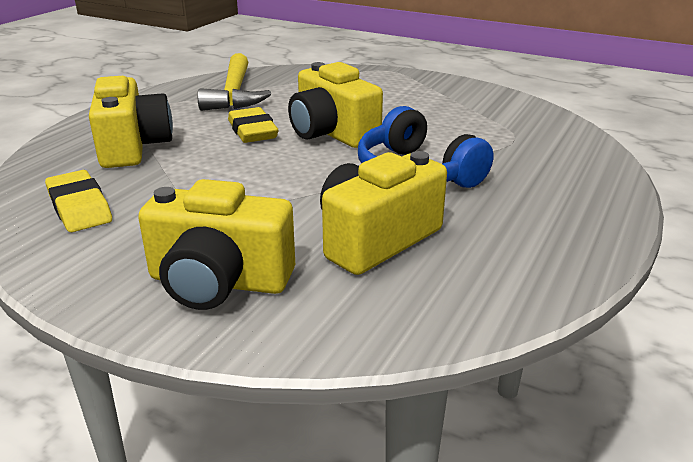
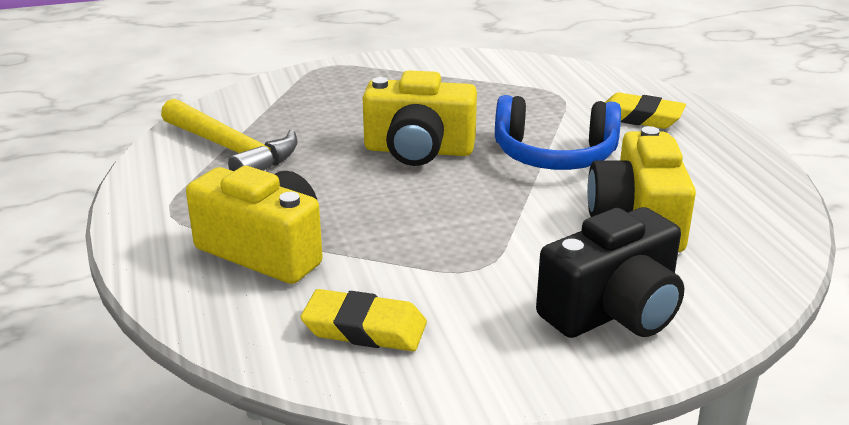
camera: 45 degrees left, 0 degrees up
(219, 282) = (613, 311): yellow camera -> black camera
(253, 131) = (345, 180): yellow eraser -> yellow eraser (640, 117)

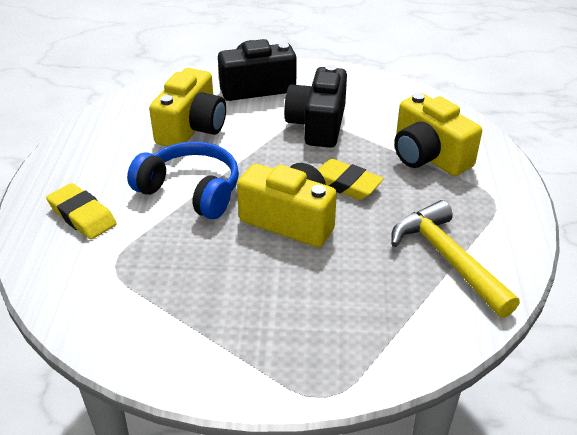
camera: 160 degrees left, 10 degrees up
(364, 328) = (383, 103): yellow eraser -> yellow eraser (345, 184)
(457, 264) = (318, 125): none -> black camera

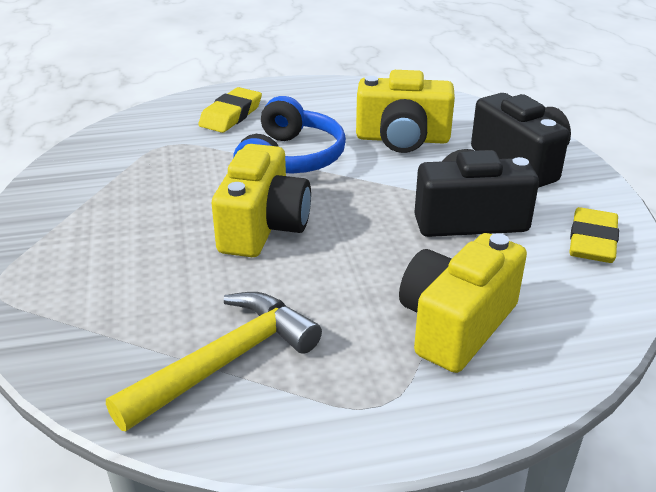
camera: 75 degrees right, 5 degrees down
(345, 184) = (350, 257): yellow eraser -> yellow eraser (592, 241)

